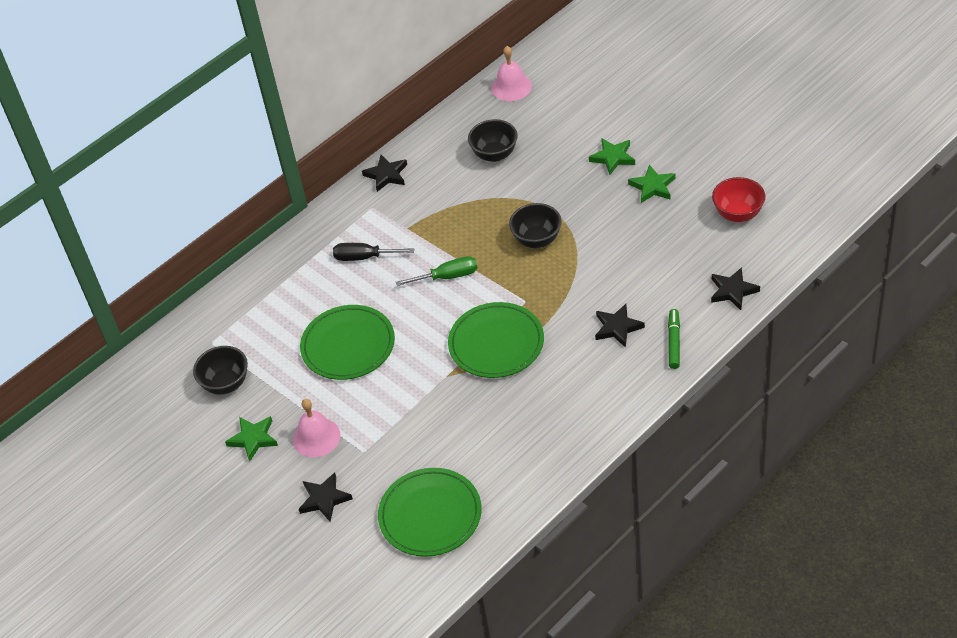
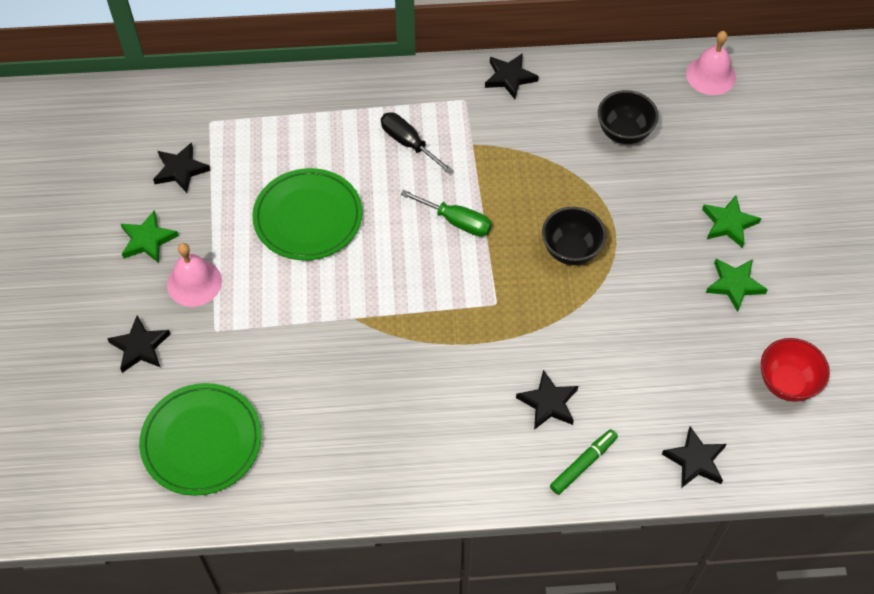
camera: 35 degrees right, 10 degrees up
(226, 384) = (181, 170): black bowl -> black star
(496, 343) = (428, 323): green plate -> none

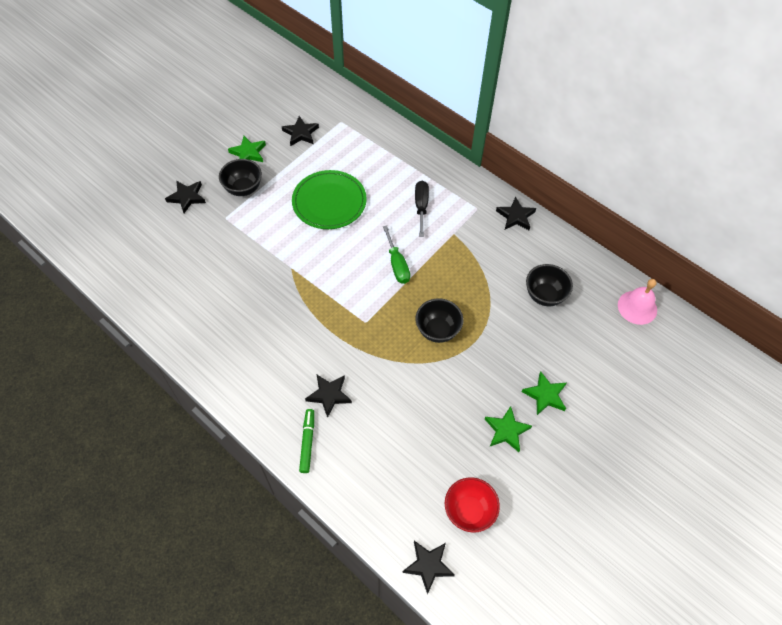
camera: 45 degrees right, 0 degrees up
(194, 282) = (243, 189): pink bell -> black bowl
(202, 441) = (159, 262): green plate -> none
(583, 464) = (307, 442): green marker -> green marker turned 90 degrees counterclockwise
(695, 460) = (366, 499): black star -> black star (428, 565)

